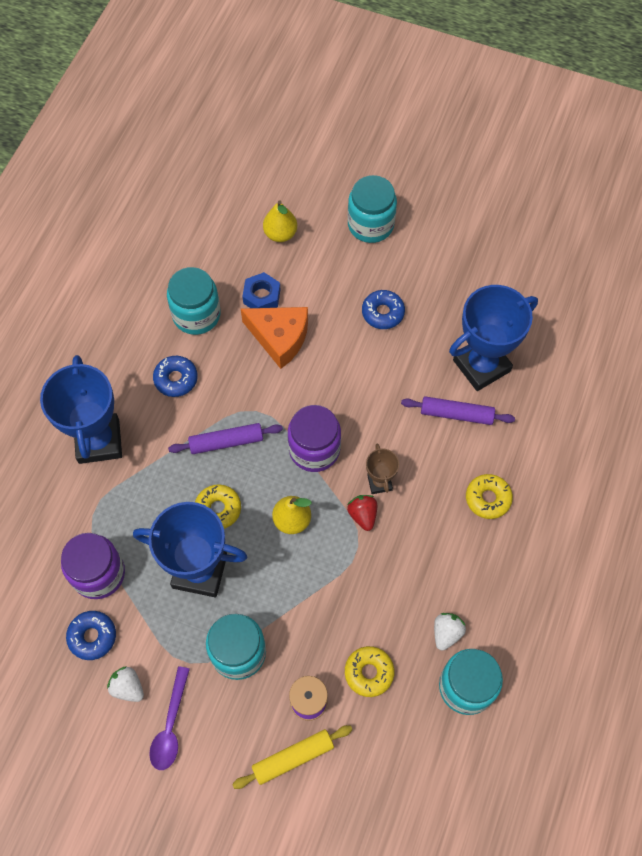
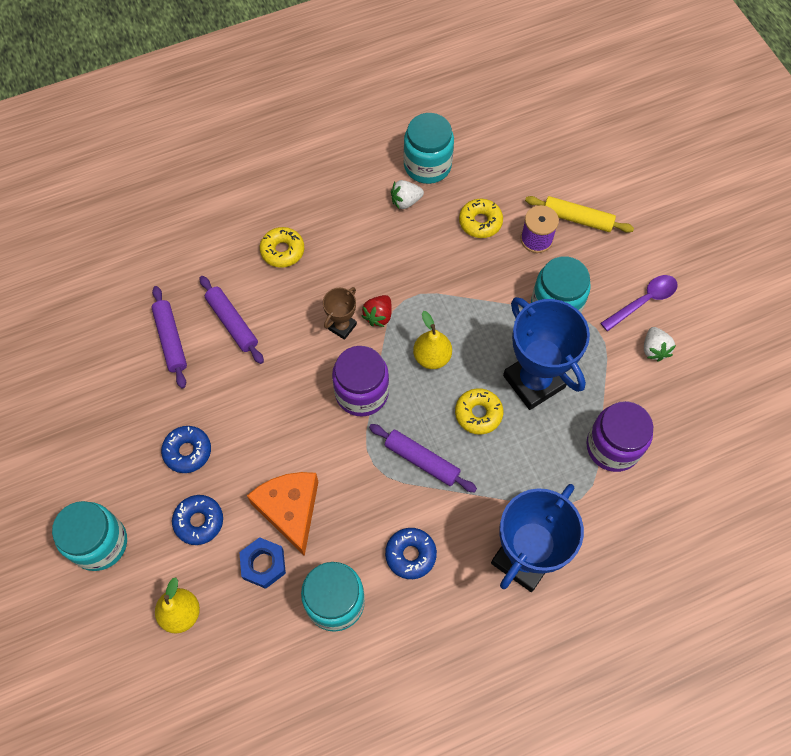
camera: 135 degrees left, 0 degrees up
(92, 637) = (653, 405): blue donut -> blue donut (199, 521)
(481, 366) = (170, 340): blue trophy -> purple rolling pin

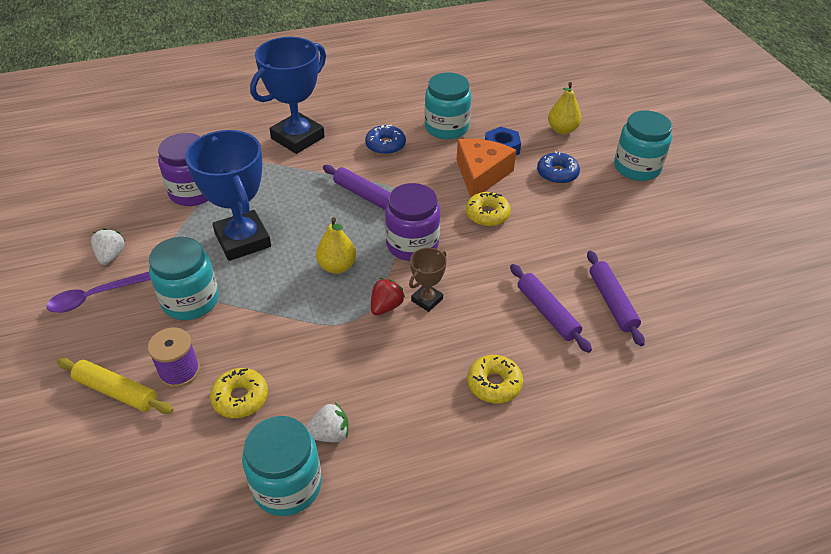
camera: 175 degrees left, 20 degrees down
(187, 451) = (575, 215): blue donut -> none
(290, 510) = (481, 175): orange cheese -> orange cheese turned 150 degrees counterclockwise
(478, 414) = (304, 221): yellow donut -> yellow donut (487, 214)

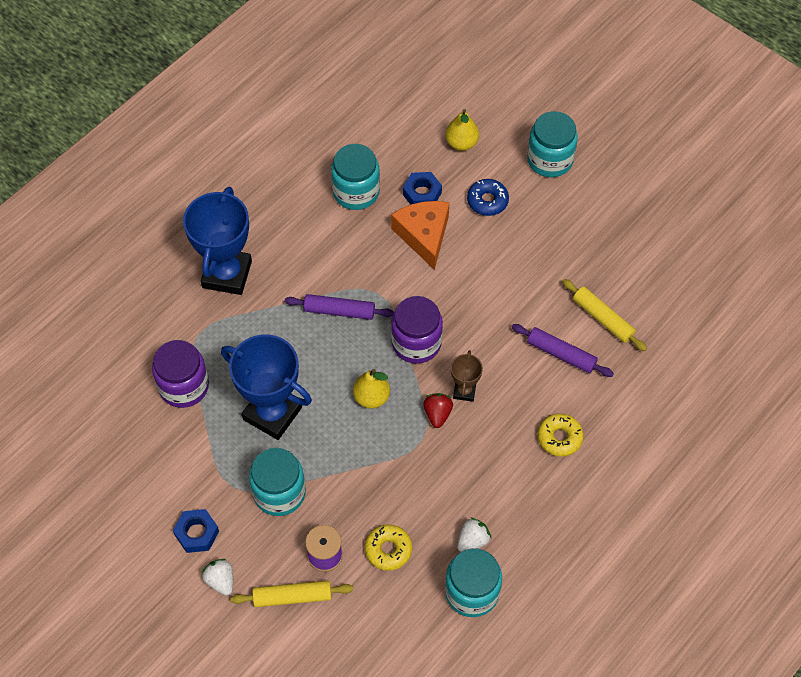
camera: 30 degrees left, 15 degrees up
(94, 297) = (197, 533): purple spoon -> blue nut
(111, 256) = (173, 489): white strawberry -> white strawberry (220, 581)
(385, 145) = (315, 242): blue donut -> none
(487, 214) = (457, 279): yellow donut -> none
(612, 302) = (603, 318): purple rolling pin -> yellow rolling pin

